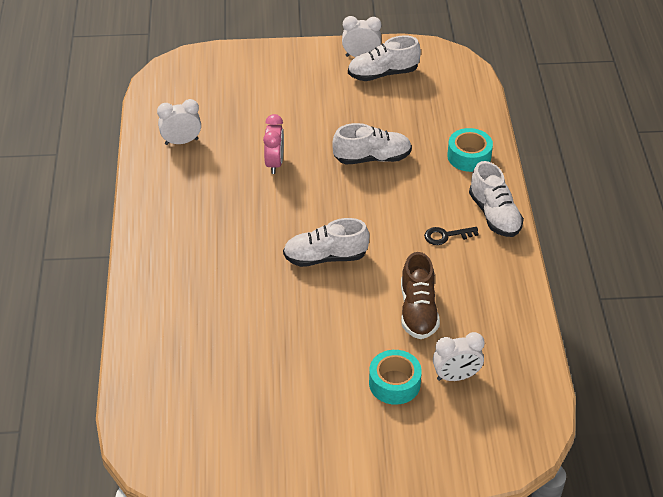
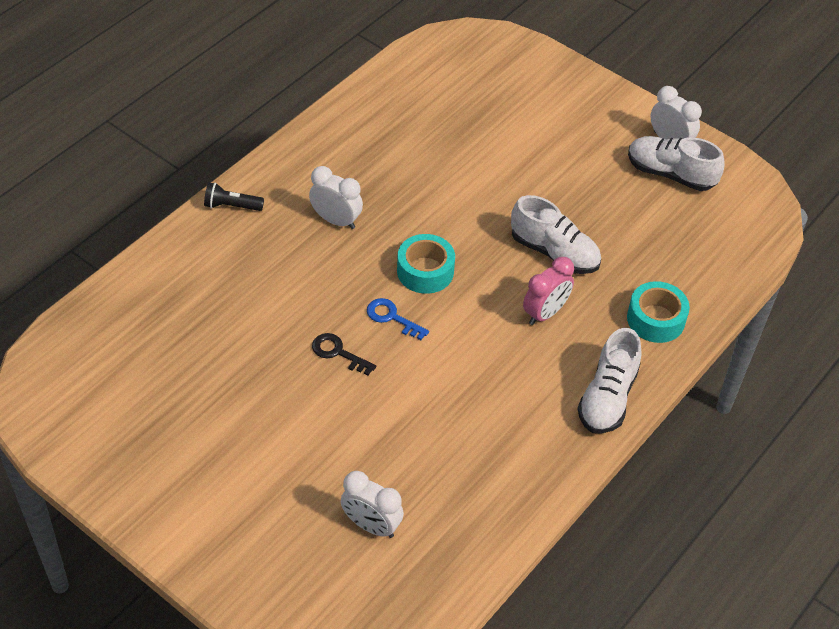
camera: 40 degrees right, 5 degrees up
(143, 263) = (231, 206): none -> black flashlight
(181, 141) = (396, 114): white clock -> white clock (336, 220)
(274, 163) = (455, 193): pink clock -> pink clock (545, 313)
(325, 257) = (392, 317): white shoe -> blue key
(394, 383) = (308, 485): turquoise tape -> turquoise tape (425, 271)
(418, 311) = (414, 434): brown shoe -> none
(446, 236) = (531, 382): black key -> black key (338, 353)

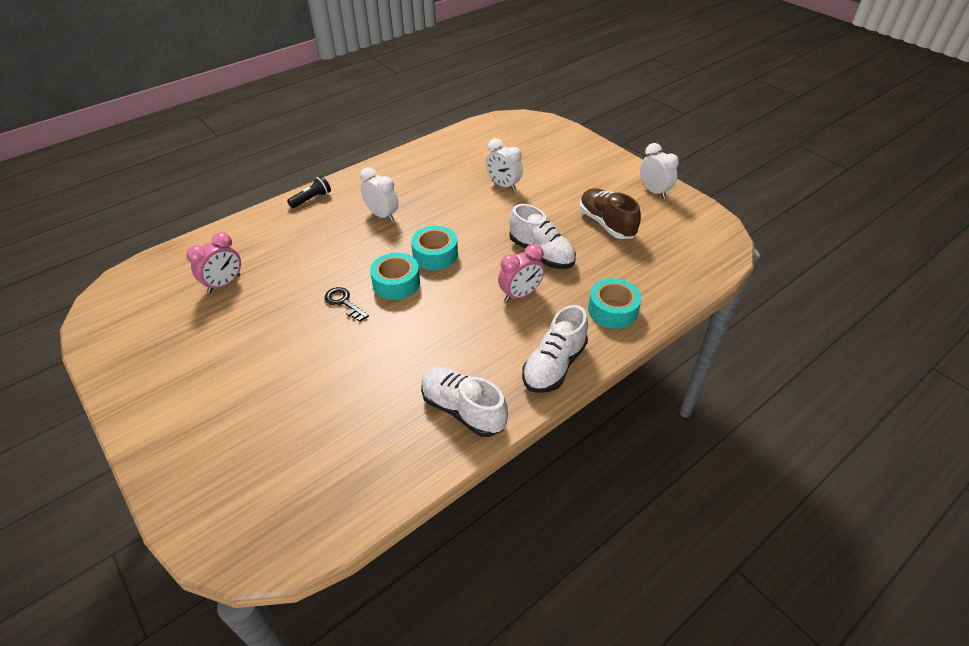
camera: 15 degrees right, 5 degrees down
(177, 348) = (224, 284): none -> pink clock
(231, 206) = (312, 199): black flashlight -> black flashlight turned 120 degrees clockwise
(371, 526) = (310, 442): white clock -> white clock (503, 185)
(392, 317) = (396, 283): blue key -> turquoise tape
(622, 198) = (606, 223): none -> brown shoe
(670, 174) = (649, 212): white shoe -> white shoe (463, 410)

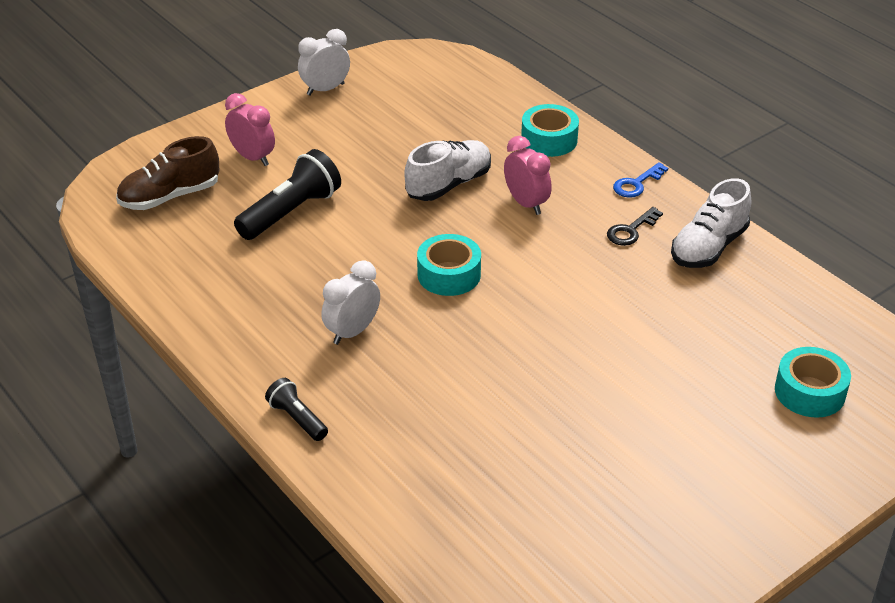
camera: 90 degrees left, 5 degrees down
(224, 284) = (514, 490): pink clock -> pink clock (253, 157)
(343, 302) = (548, 355): black key -> black key (631, 230)
(396, 283) = (507, 308): turquoise tape -> turquoise tape (809, 392)
(503, 185) = (291, 212): white clock -> black flashlight
(554, 365) = (636, 184): white shoe -> blue key
(606, 223) = (390, 131): brown shoe -> brown shoe (170, 196)

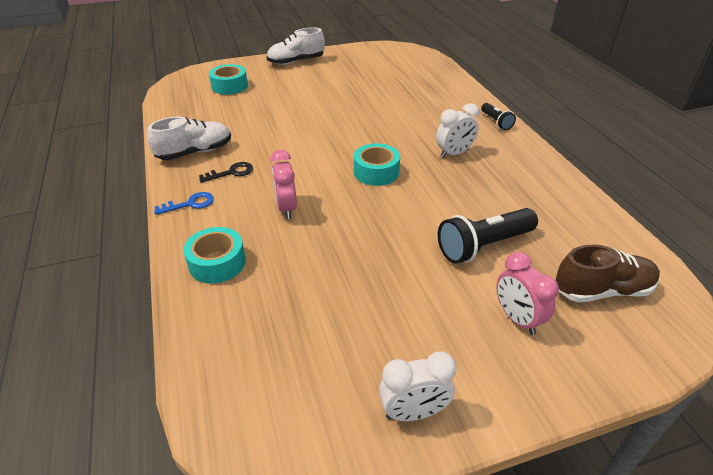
camera: 160 degrees left, 0 degrees up
(449, 184) = (337, 239): white shoe -> white shoe (296, 62)

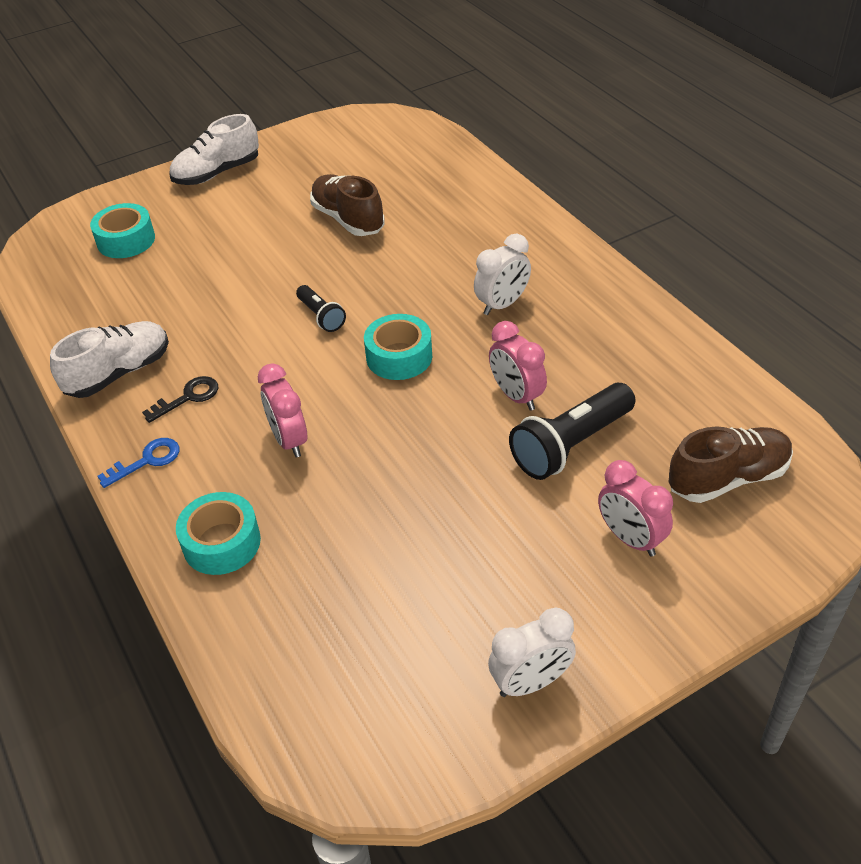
camera: 10 degrees left, 5 degrees up
(367, 94) = (348, 219): none -> brown shoe
(451, 208) = (516, 396): none -> pink clock
(496, 122) = (551, 238): black flashlight -> black flashlight (321, 316)

